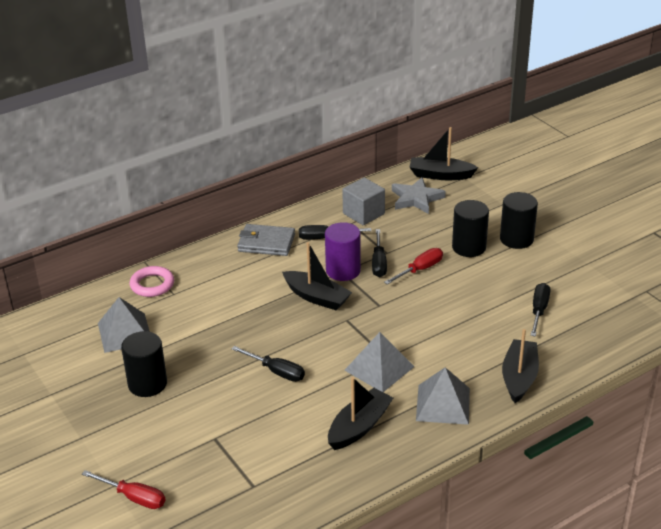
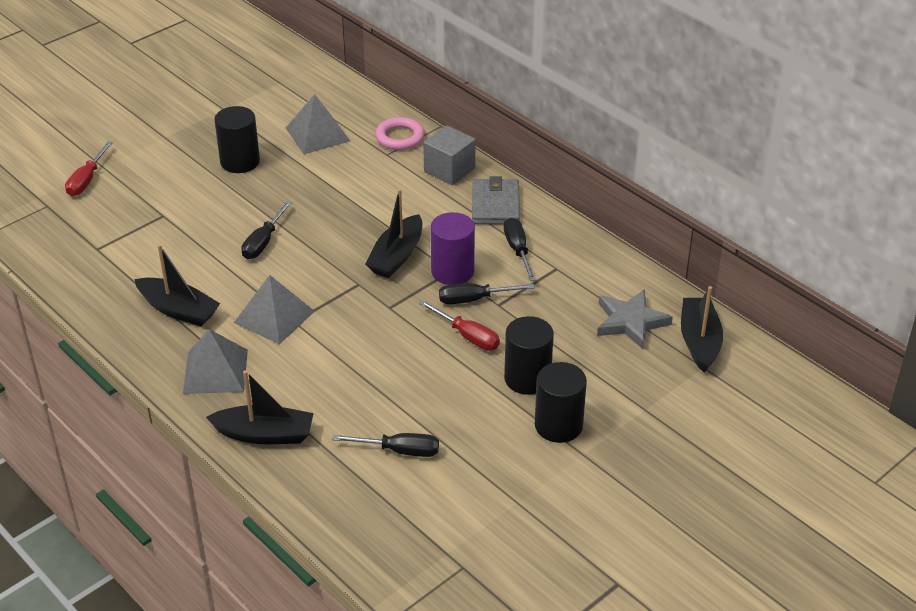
camera: 80 degrees right, 5 degrees up
(363, 213) = (580, 277): grey cube -> grey cube (449, 170)

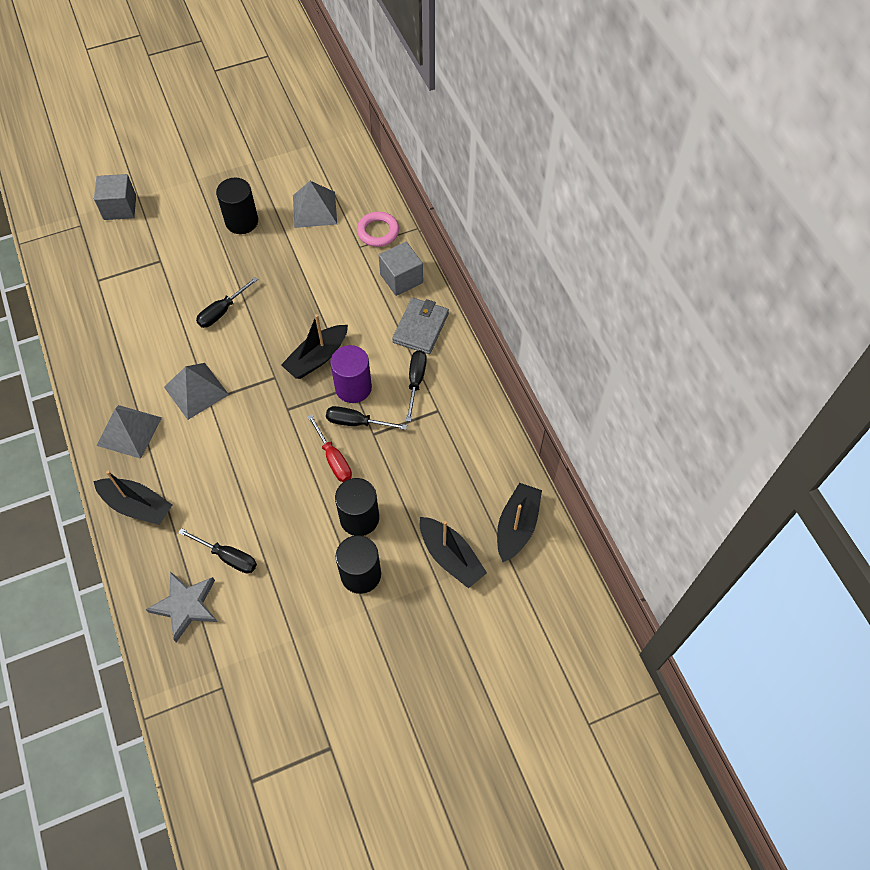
camera: 20 degrees right, 20 degrees up
(87, 180) = (120, 207): red screwdriver -> grey cube
(178, 310) = (129, 361): black boat -> black boat (450, 557)
(630, 322) = (470, 487): grey star -> grey star (186, 606)

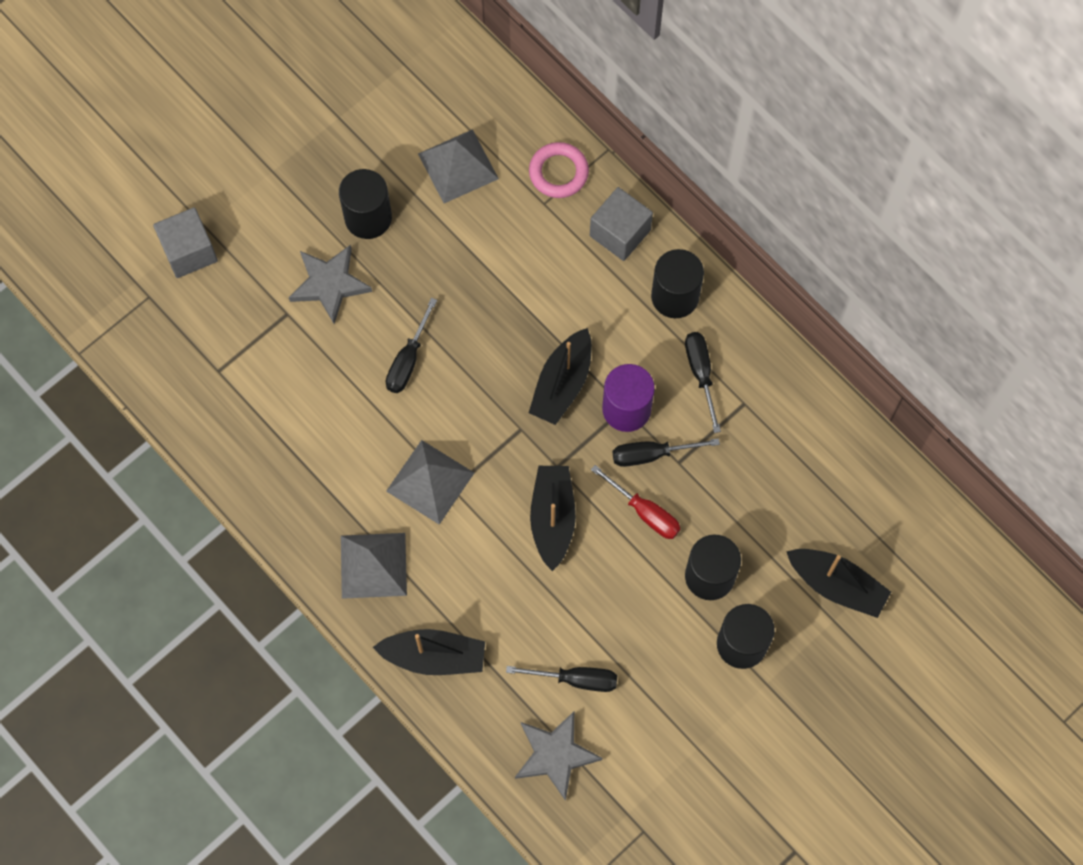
camera: 20 degrees left, 10 degrees up
(196, 252) = (329, 284): none -> grey star
(420, 328) = (675, 296): grey wallet -> black cylinder
(517, 526) = (898, 520): black boat -> black boat (552, 518)

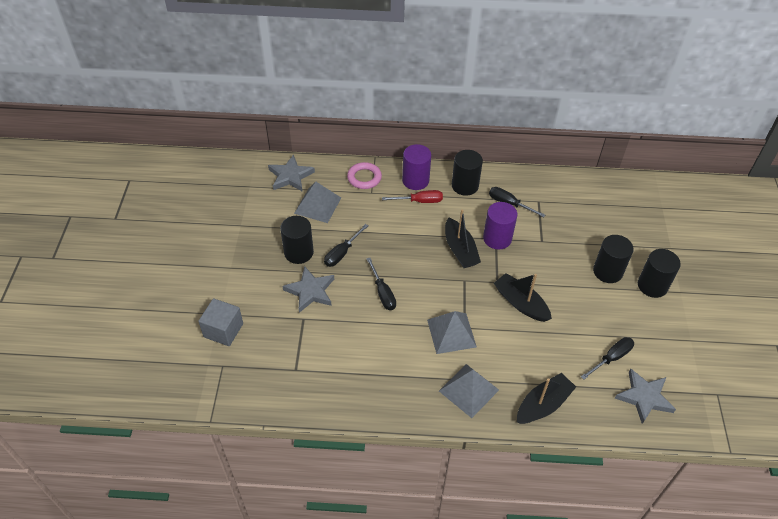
camera: 45 degrees left, 20 degrees down
(469, 90) = (290, 176): none -> grey star
(620, 233) = (415, 180): grey cube -> purple cylinder
(645, 512) = (553, 269): red screwdriver -> red screwdriver (420, 201)
(651, 454) = (528, 247): black screwdriver -> black screwdriver (342, 253)
(836, 585) = (655, 235): black boat -> none

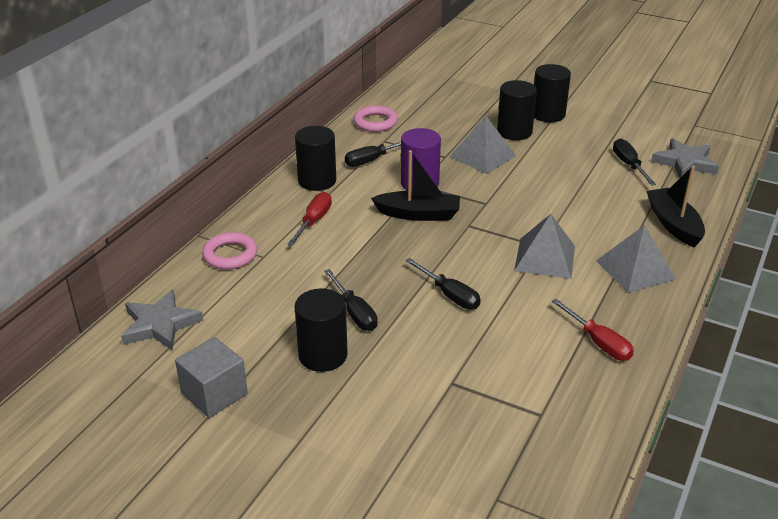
camera: 65 degrees left, 15 degrees down
(223, 330) = (426, 481): grey cube -> grey cube (214, 394)
(310, 291) = (405, 362): grey star -> none
(318, 205) = (245, 312): grey pyramid -> grey pyramid (483, 156)
(376, 385) = (598, 342): none -> red screwdriver
(383, 293) = (449, 295): black screwdriver -> black screwdriver turned 45 degrees clockwise
(415, 180) = (274, 214): purple cylinder -> none
(521, 303) = (526, 196): black boat -> none
(559, 188) = (375, 122): none -> pink ring

